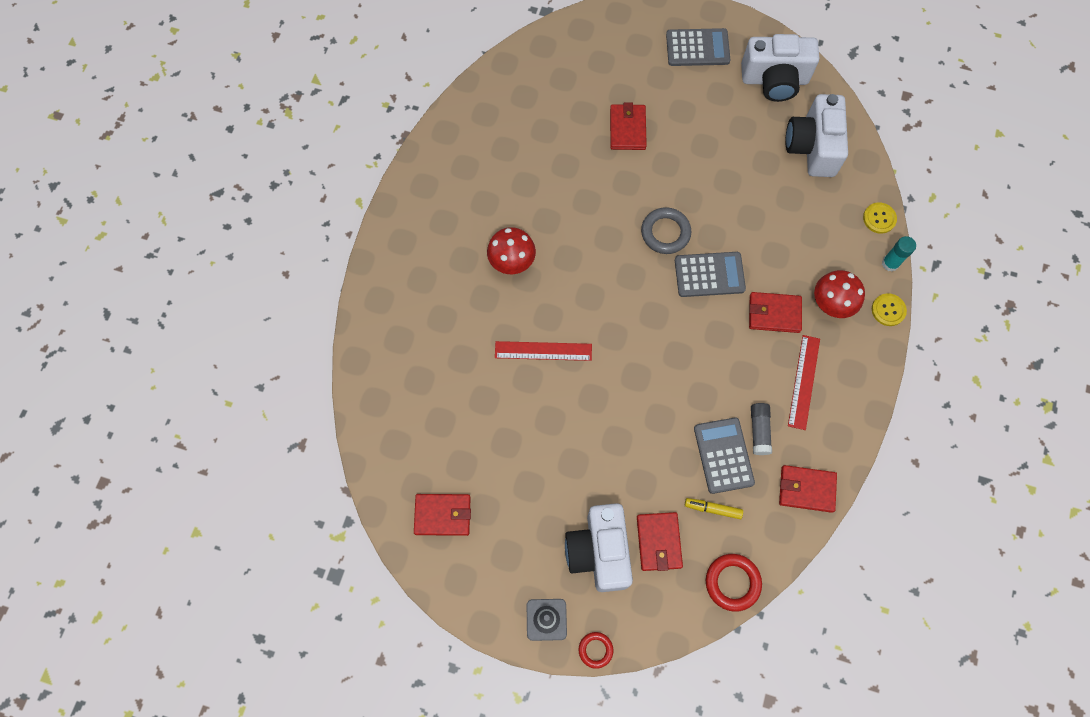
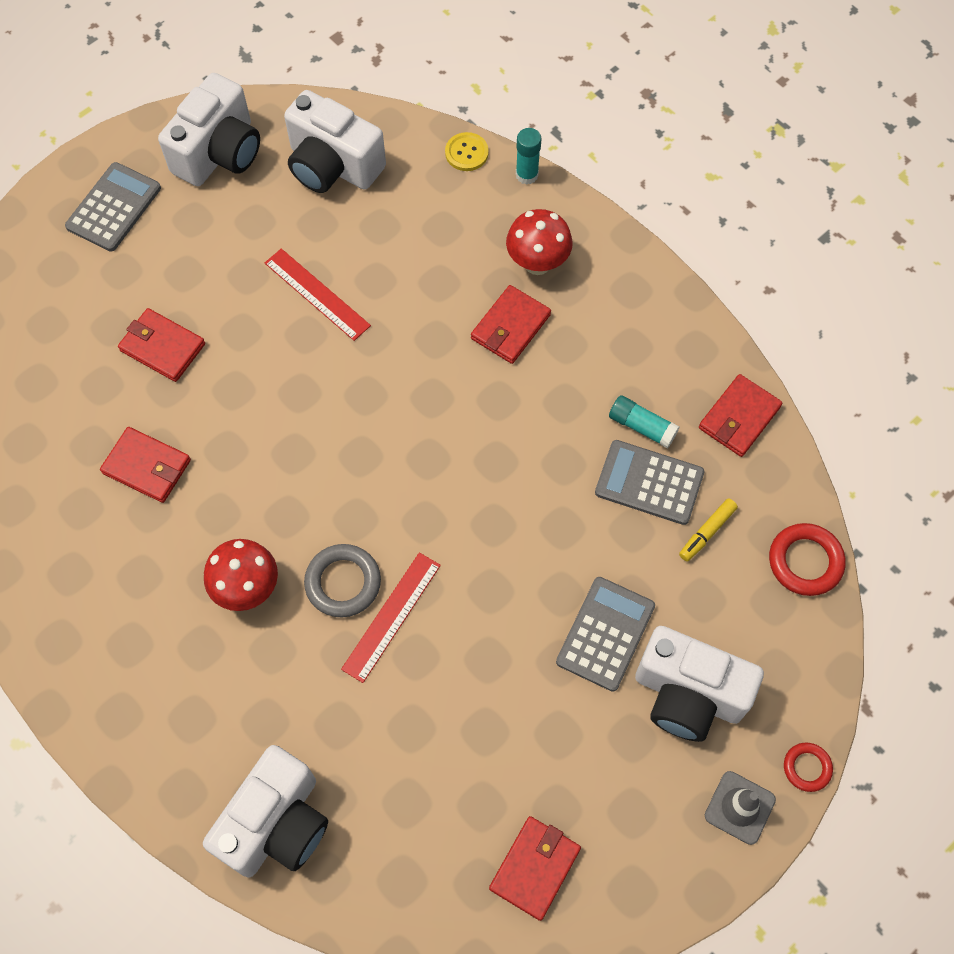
camera: 60 degrees left, 5 degrees down
(389, 358) = (276, 823): none -> white camera
(658, 542) = (713, 617): red wallet -> red wallet (147, 467)
(665, 233) = (330, 384): grey ring -> grey ring (343, 582)
(709, 275) = (417, 367): grey calculator -> grey calculator (605, 634)
(759, 431) = (642, 426): grey glue stick -> turquoise glue stick
(804, 382) = (612, 345): red ruler -> red ruler (317, 294)
(888, 310) = (580, 210): yellow button -> none

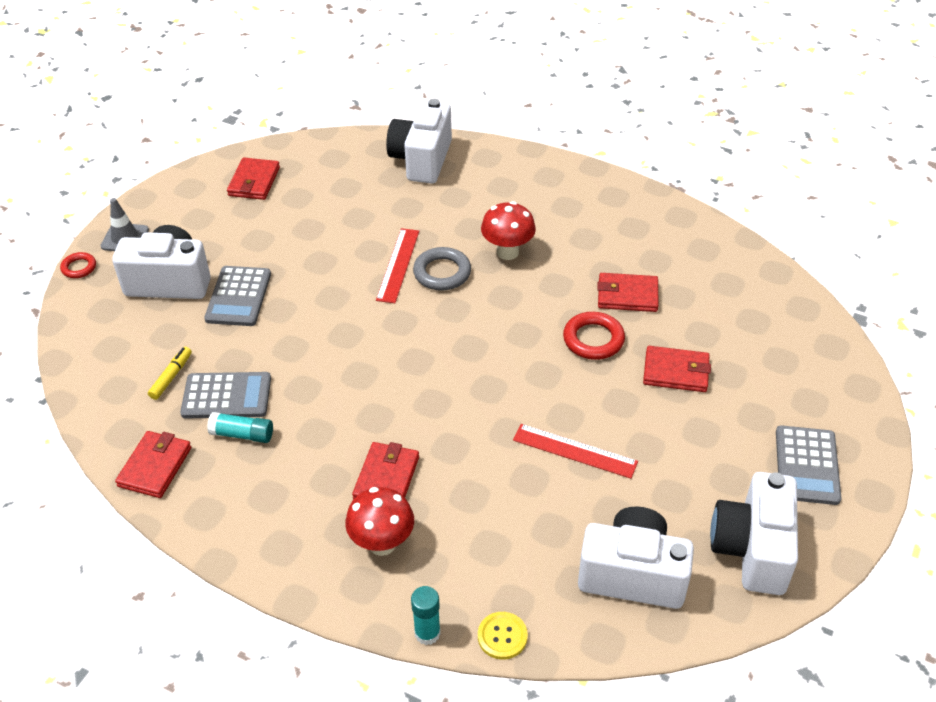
camera: 160 degrees right, 20 degrees down
(805, 561) = (86, 380): red ring -> red ring (593, 339)

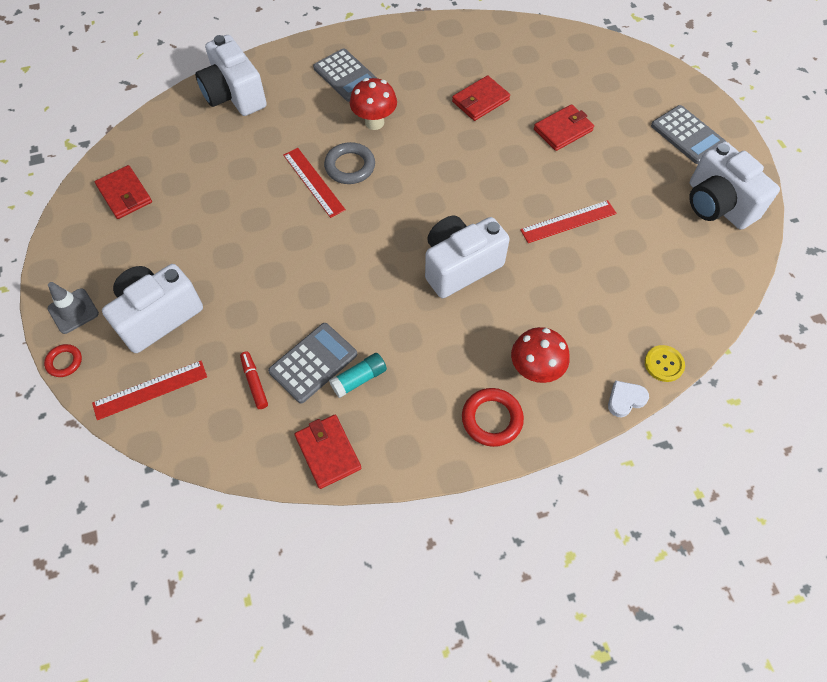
camera: 45 degrees left, 15 degrees up
(103, 327) = (150, 390): none -> red ruler
(171, 377) = (254, 382): yellow marker -> red marker
(238, 297) = (228, 287): grey calculator -> grey calculator (346, 76)
(386, 478) = (486, 328): red wallet -> none
(427, 633) = (625, 399): turquoise glue stick -> white heart
(593, 339) = (495, 143): red ring -> red ring (492, 419)
(632, 574) = (682, 269): white camera -> white camera (460, 266)

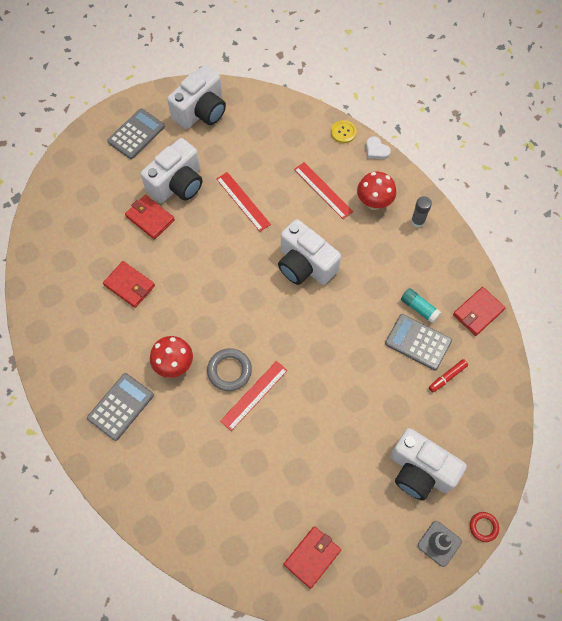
camera: 105 degrees left, 5 degrees up
(150, 390) = (480, 449): red ruler -> red ruler (323, 190)
(234, 95) = (167, 504): white camera -> white camera (177, 184)
(492, 419) = (417, 221): red ring -> grey glue stick

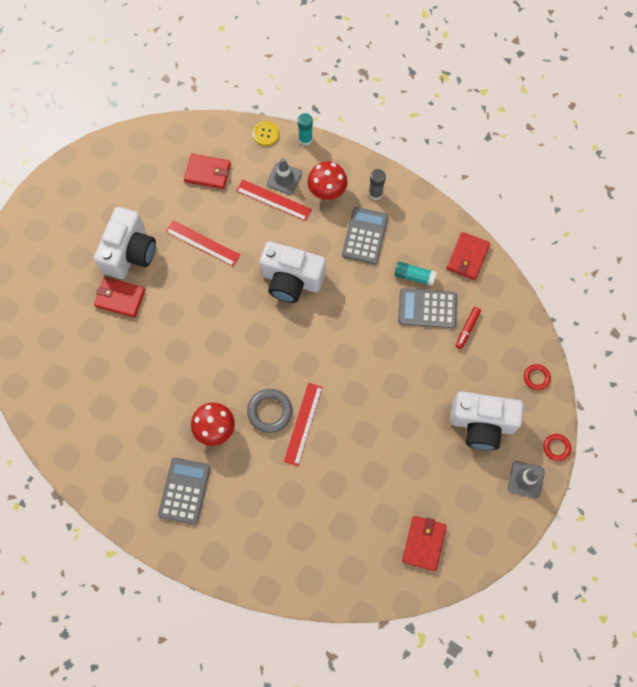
camera: 25 degrees left, 5 degrees up
(129, 285) = (134, 373): red wallet -> red wallet (208, 173)
(136, 134) = (62, 219): grey calculator -> grey calculator (365, 236)
(201, 111) = (116, 169): white camera -> none
(341, 175) = (284, 178): none -> grey traffic cone
(376, 150) = (305, 139): white heart -> turquoise glue stick
(494, 451) = (536, 378): none -> red ring

